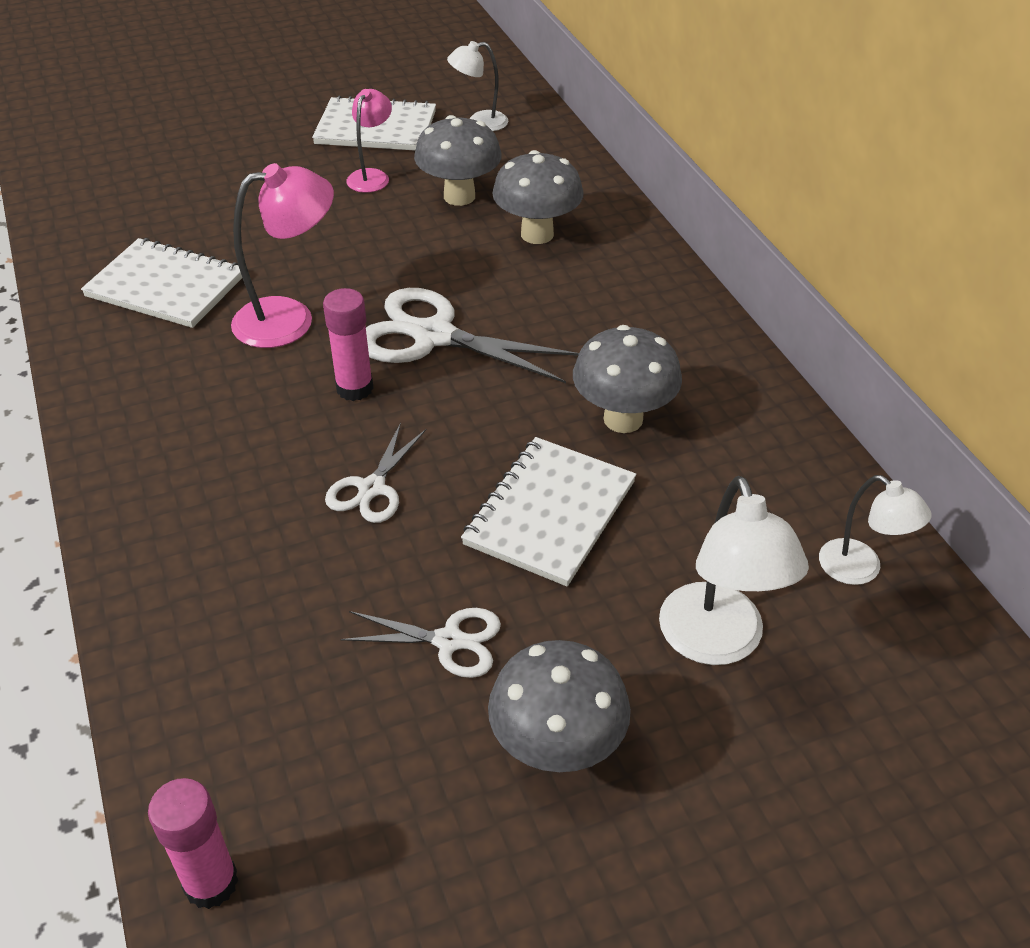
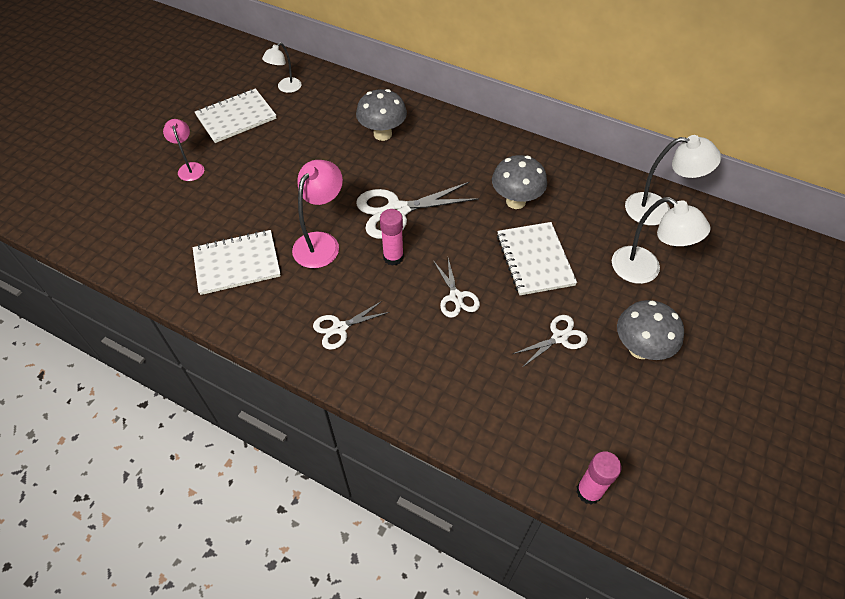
camera: 40 degrees left, 10 degrees up
(180, 430) = (339, 328): none -> white scissors
(372, 176) = (267, 145): pink lamp -> pink lamp (190, 168)
(459, 196) = (324, 134): grey mushroom -> none
(860, 570) = (657, 210): white lamp -> white lamp, size x1.63

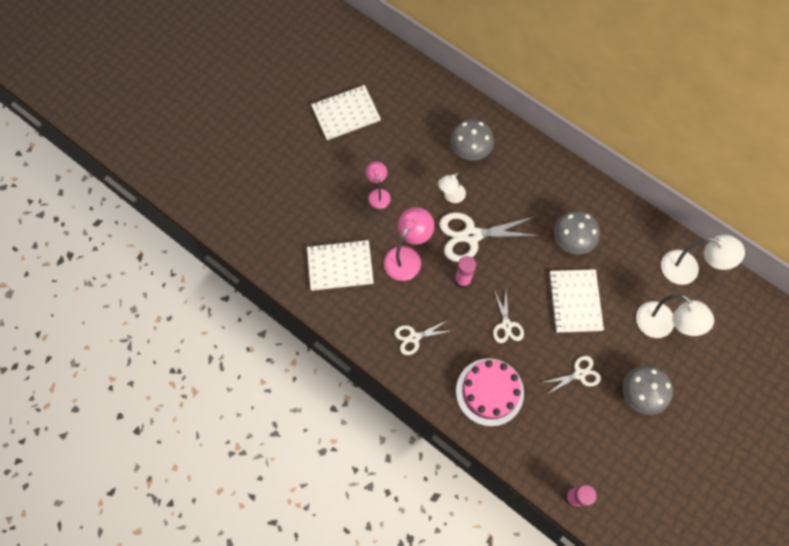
camera: 10 degrees right, 15 degrees up
(190, 168) = (305, 163): pink lamp -> pink lamp (378, 194)
(286, 88) = (390, 86): white lamp -> white lamp (451, 196)
(448, 376) = (489, 392): none -> pink cake

